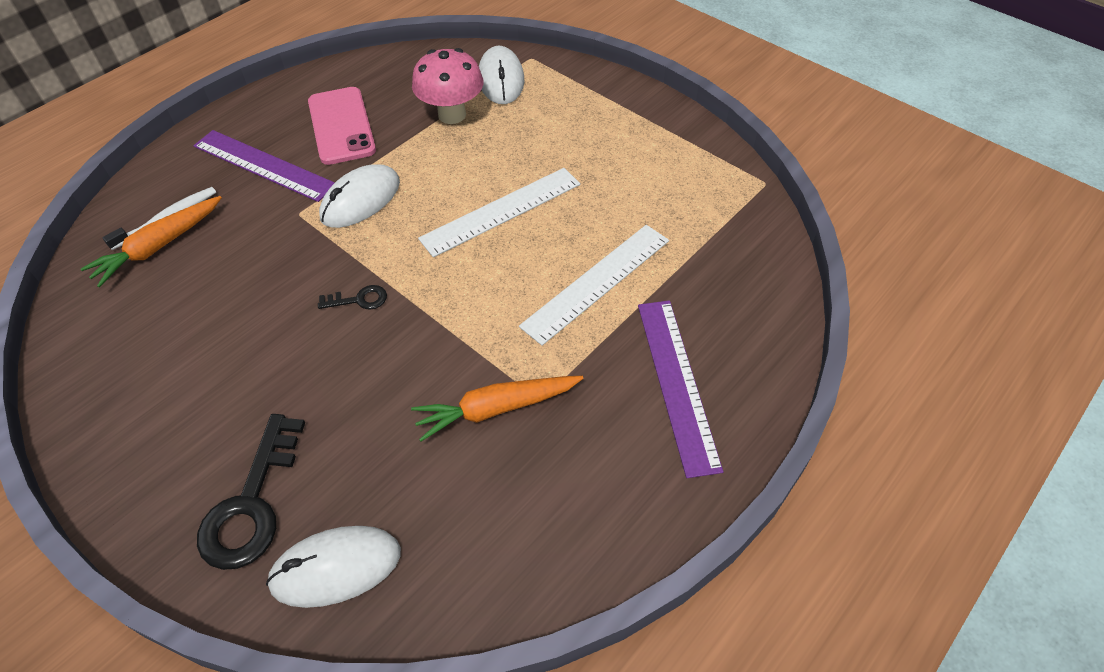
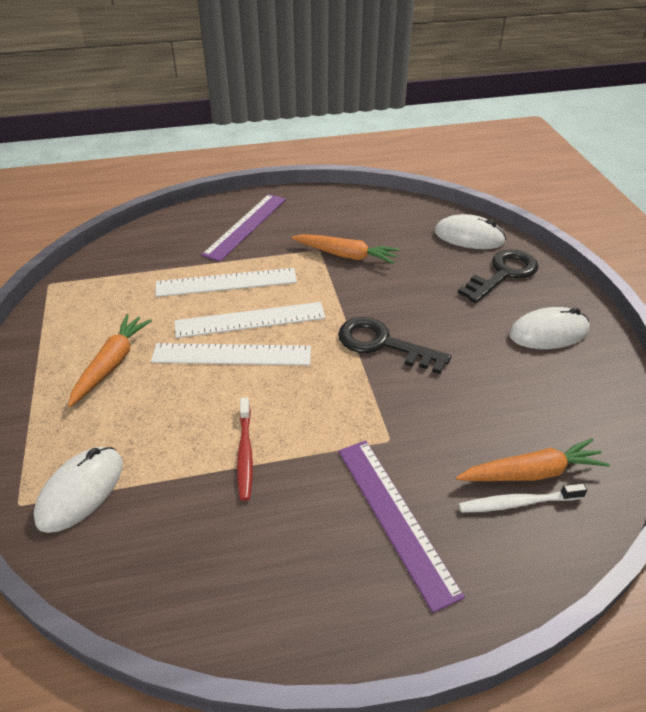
camera: 145 degrees left, 10 degrees down
(341, 126) = (286, 526): pink phone -> none
(358, 300) = (383, 344): black key -> black key, size x2.07
(360, 200) = (328, 423): white mouse -> white mouse (548, 333)
(410, 149) = (245, 453): none -> red toothbrush
(452, 115) = (172, 472): pink mushroom -> none
(522, 253) = (250, 320): none -> white ruler
(594, 152) = (112, 364): none -> orange carrot

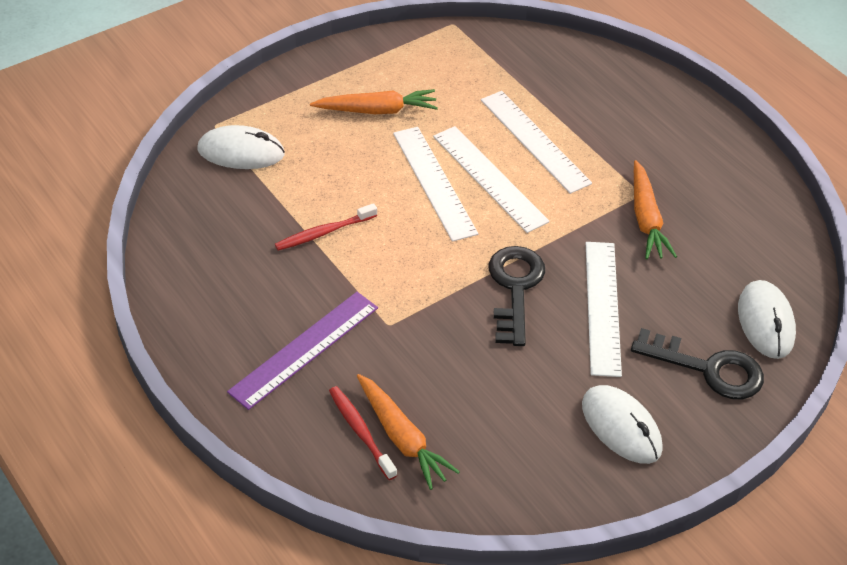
camera: 65 degrees right, 5 degrees up
(246, 226) = (641, 121): purple ruler -> none
(424, 304) = (602, 307): none -> white ruler
(517, 503) = (360, 432): white toothbrush -> red toothbrush

